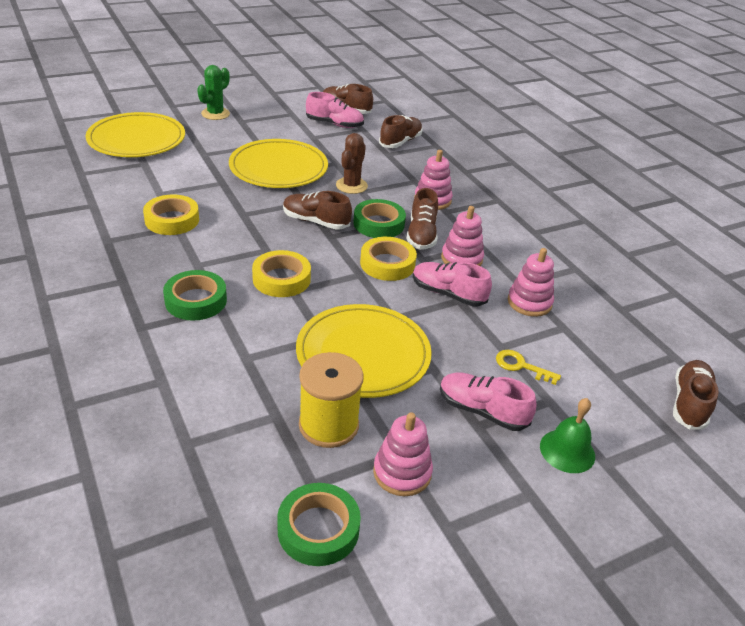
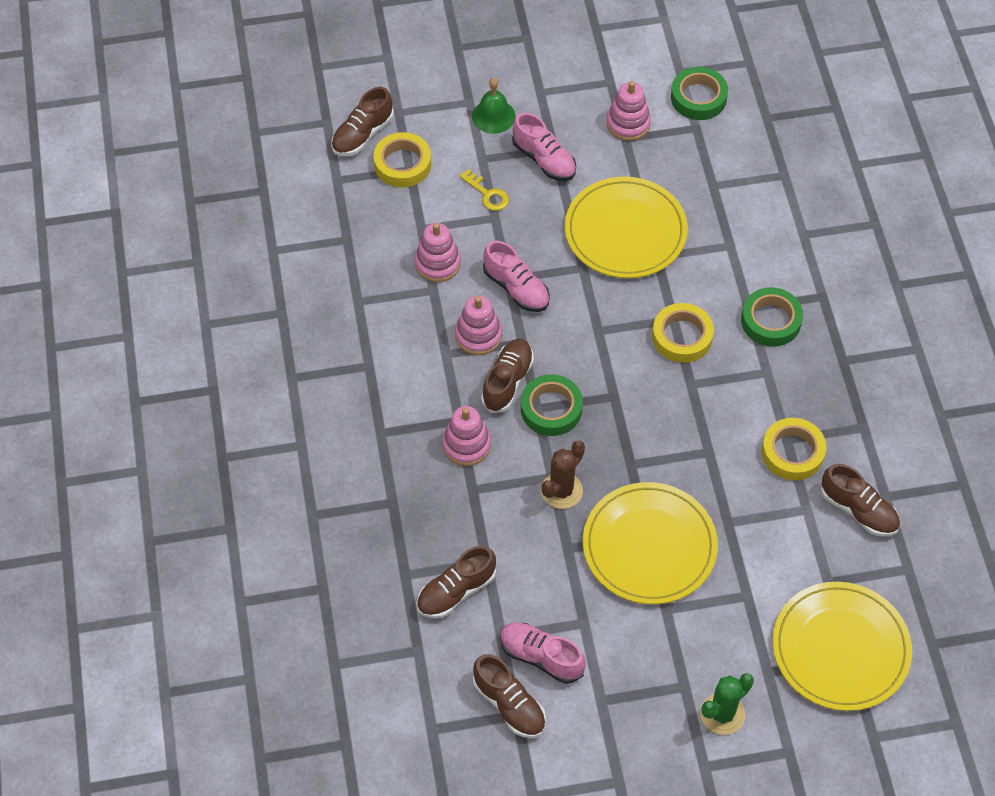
camera: 160 degrees left, 20 degrees up
(315, 222) = (625, 424): brown shoe -> brown shoe (858, 510)
(328, 425) = (673, 170): yellow spool -> none
(387, 264) = (564, 341): yellow tape -> yellow tape (402, 164)

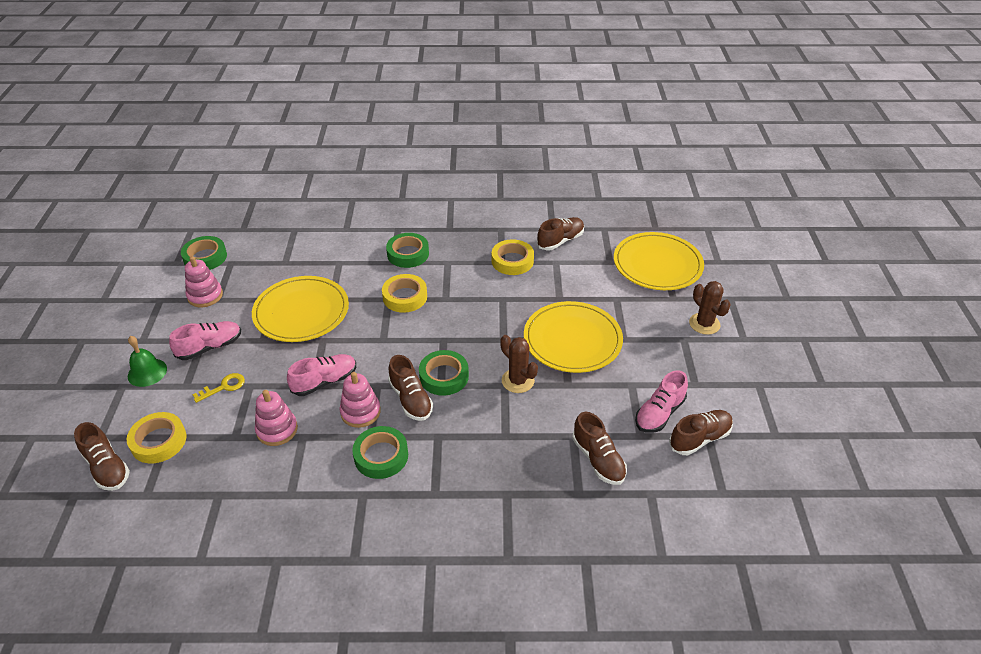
camera: 80 degrees left, 15 degrees down
(421, 371) = (381, 456): none -> green tape
(466, 445) = (463, 434): pink stacking toy -> none
(507, 381) = (411, 399): brown shoe -> brown shoe turned 150 degrees counterclockwise
(722, 714) = (704, 324): green cactus -> brown cactus

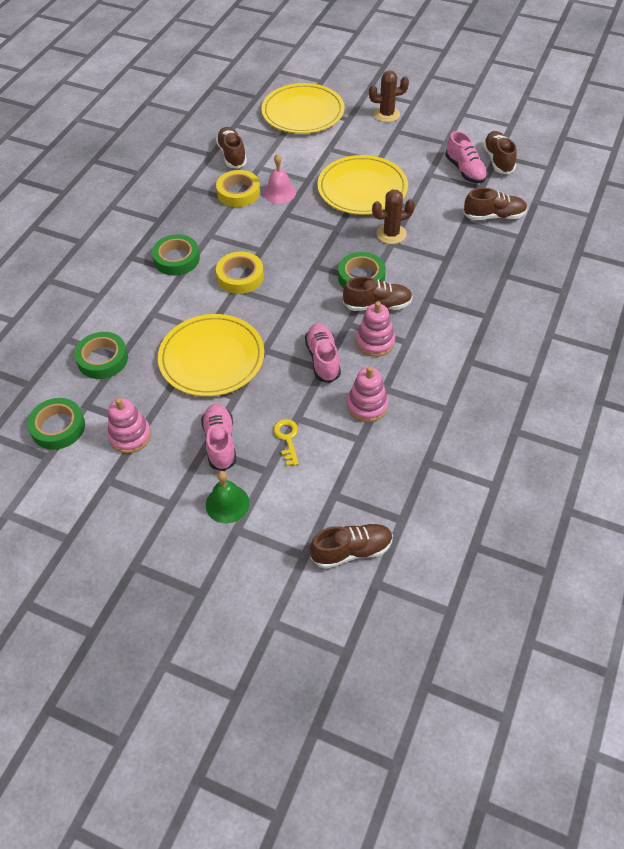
camera: 65 degrees left, 10 degrees up
(159, 441) = (336, 502): yellow tape -> none
(381, 456) = (433, 339): green tape -> green tape (102, 359)
(529, 286) = (279, 192): none -> pink bell

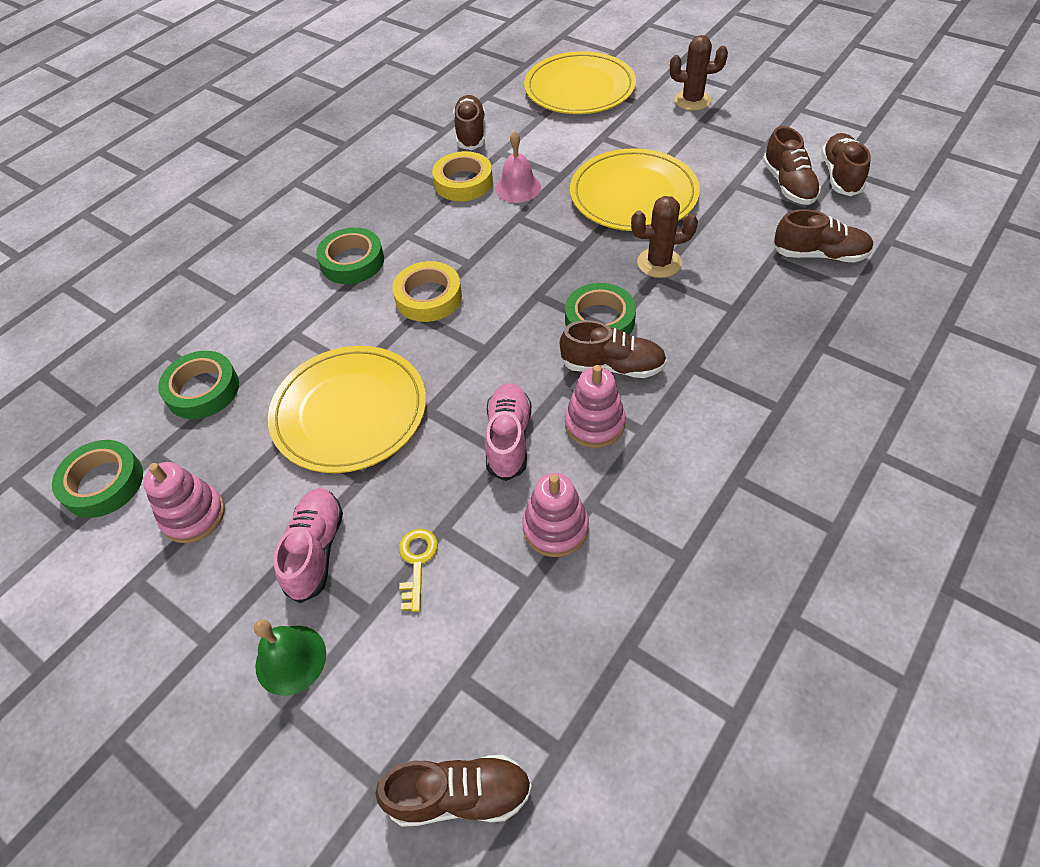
camera: 15 degrees right, 0 degrees up
(465, 170) = (788, 185): pink shoe -> brown shoe

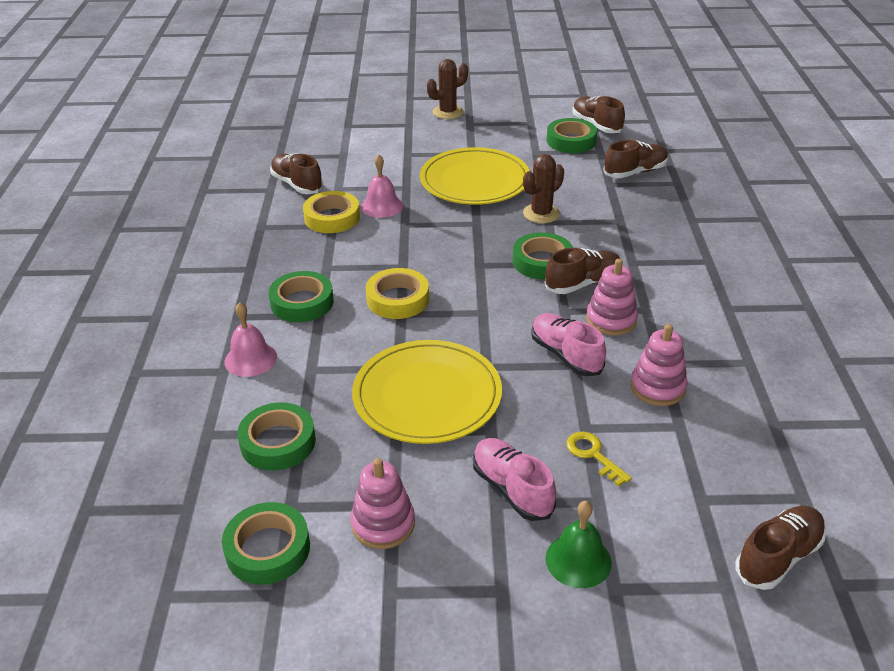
camera: 40 degrees left, 15 degrees down
(262, 298) = (250, 359): none -> pink bell
(579, 88) = (352, 129): yellow plate -> none
(788, 185) = (571, 141): brown shoe -> green tape

